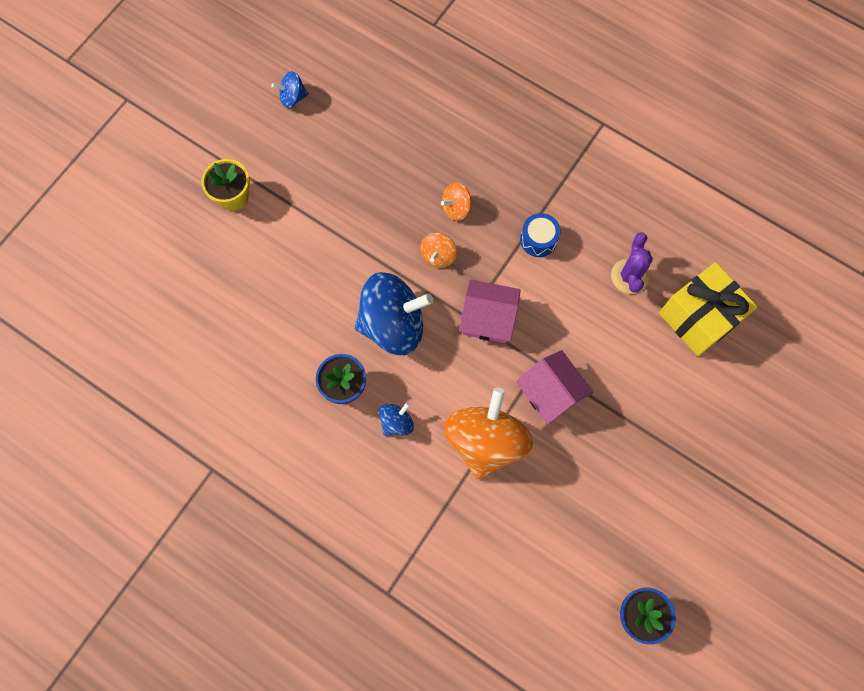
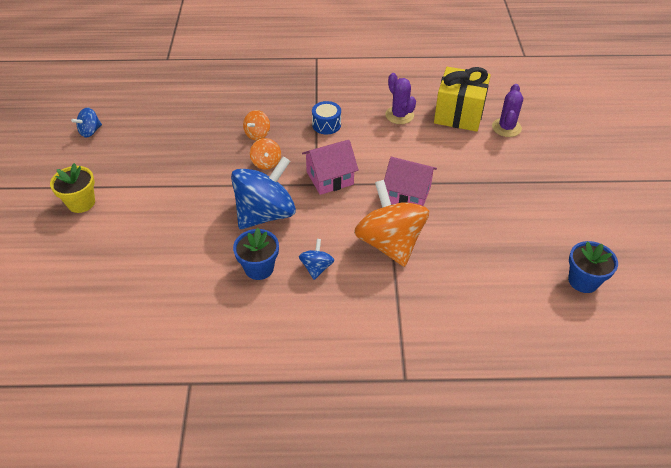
camera: 35 degrees left, 25 degrees down
(736, 372) = (506, 128): none -> purple cactus

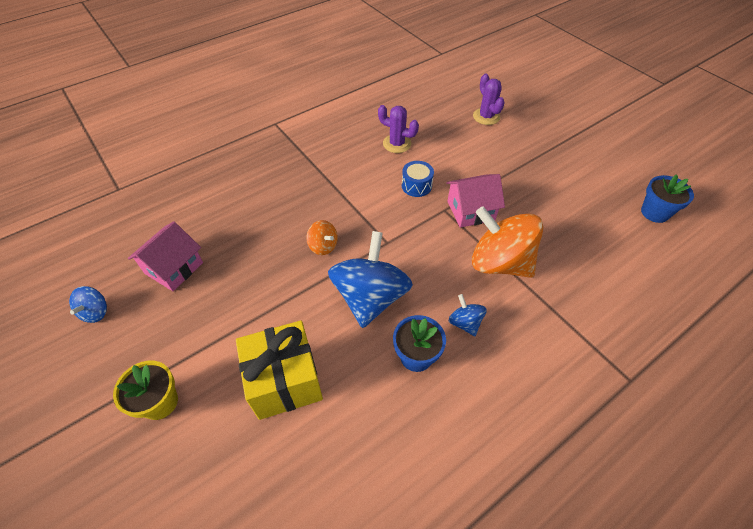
camera: 35 degrees left, 5 degrees up
(257, 134) = (288, 222): orange spinning top -> none
(326, 125) = (343, 181): blue drum -> blue drum (416, 185)
(330, 178) = (394, 230): pink house -> pink house (174, 268)
(459, 114) = (442, 122): yellow gift -> yellow gift (285, 381)

